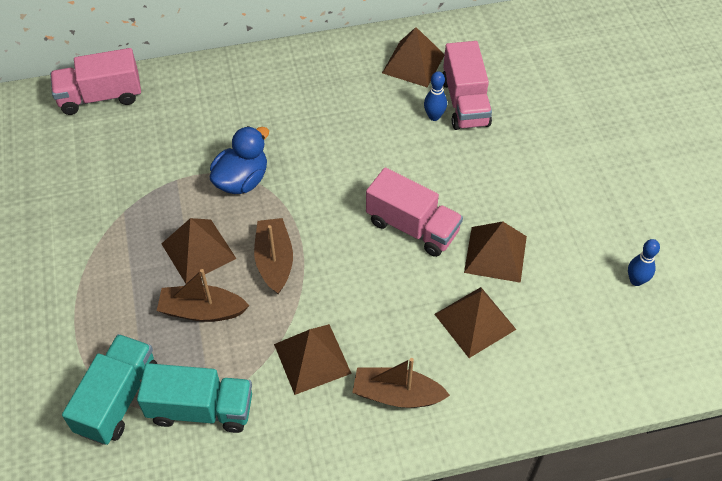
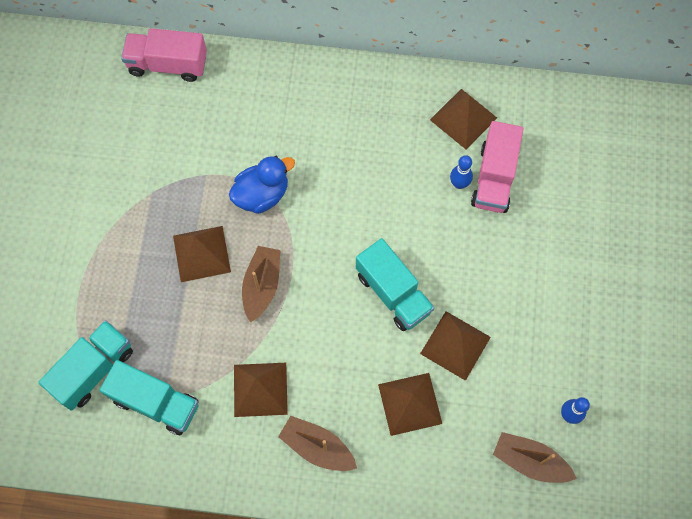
camera: 20 degrees right, 15 degrees up
(202, 311) = (186, 312): brown boat -> brown boat (530, 461)
(412, 227) = (393, 293): pink truck -> turquoise truck

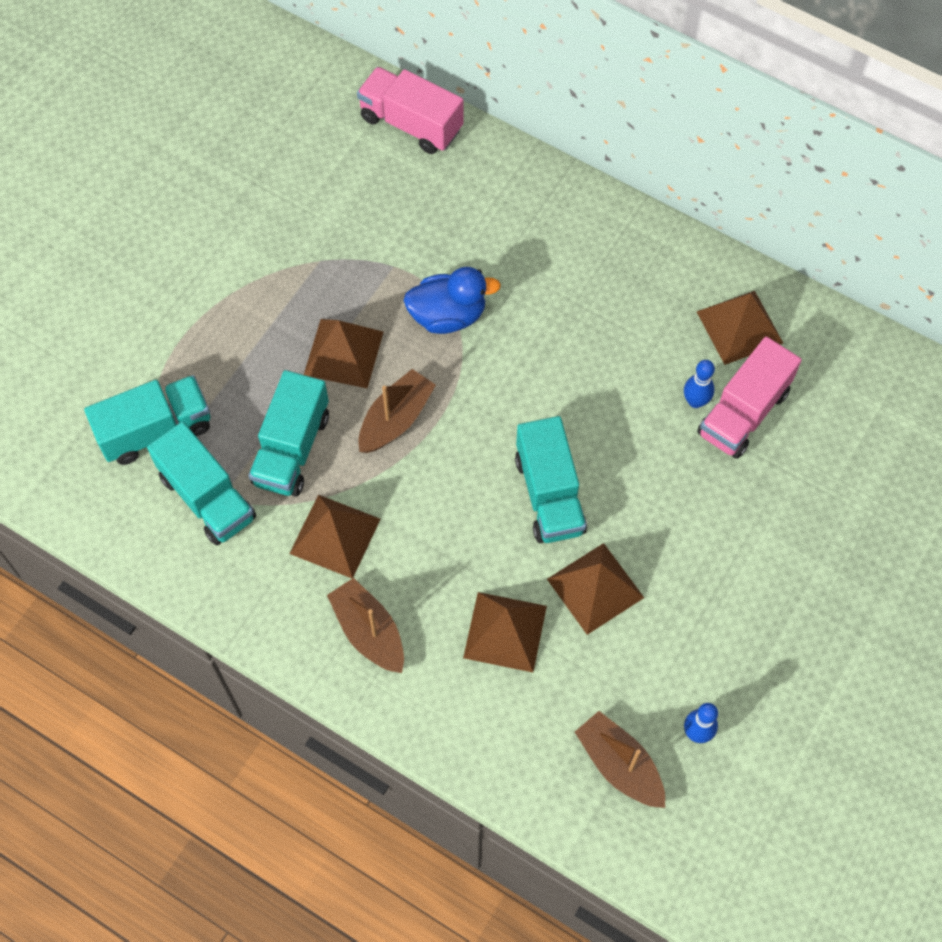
camera: 25 degrees right, 5 degrees down
(199, 339) = (292, 448): none -> turquoise truck

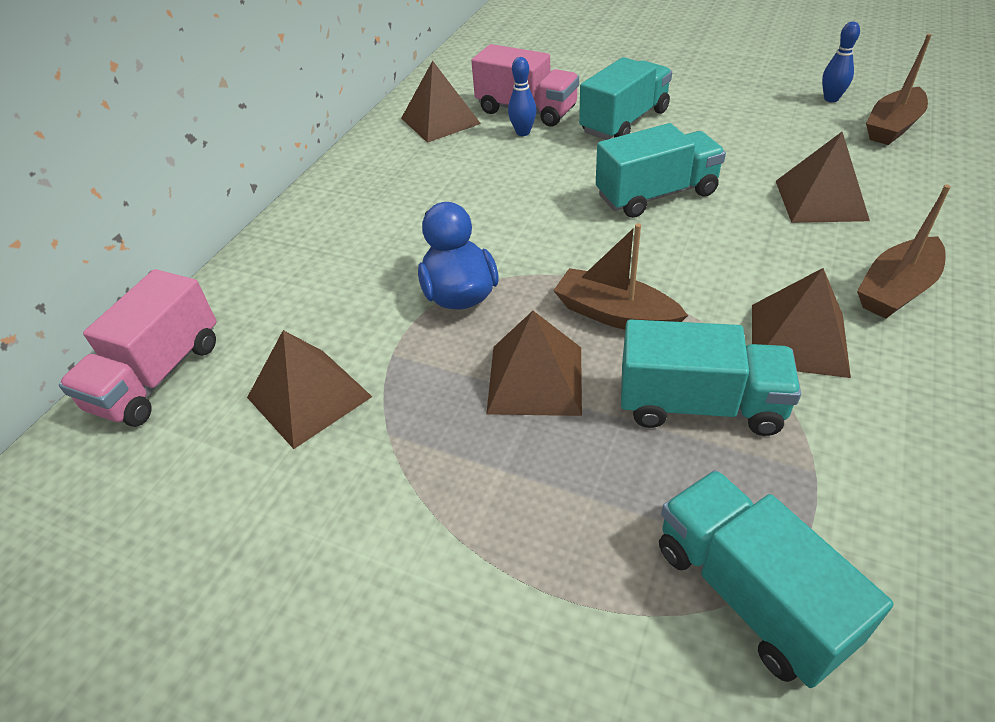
camera: 95 degrees left, 20 degrees down
(207, 497) = (826, 489): turquoise truck -> turquoise truck (624, 122)
(595, 588) = (738, 158): brown pyramid -> brown pyramid (309, 396)

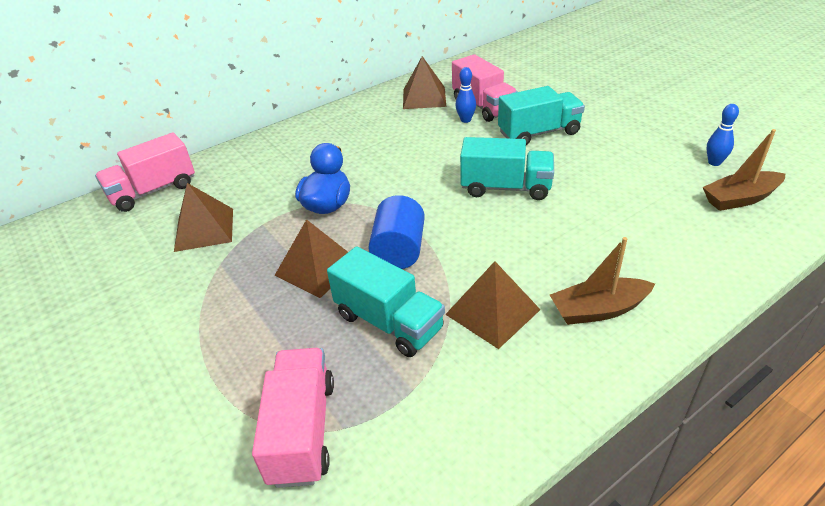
camera: 30 degrees right, 5 degrees down
(615, 314) = (399, 250): brown boat -> blue cylinder
(749, 594) = (302, 431): turquoise truck -> pink truck
(820, 200) = (616, 231): brown pyramid -> none

